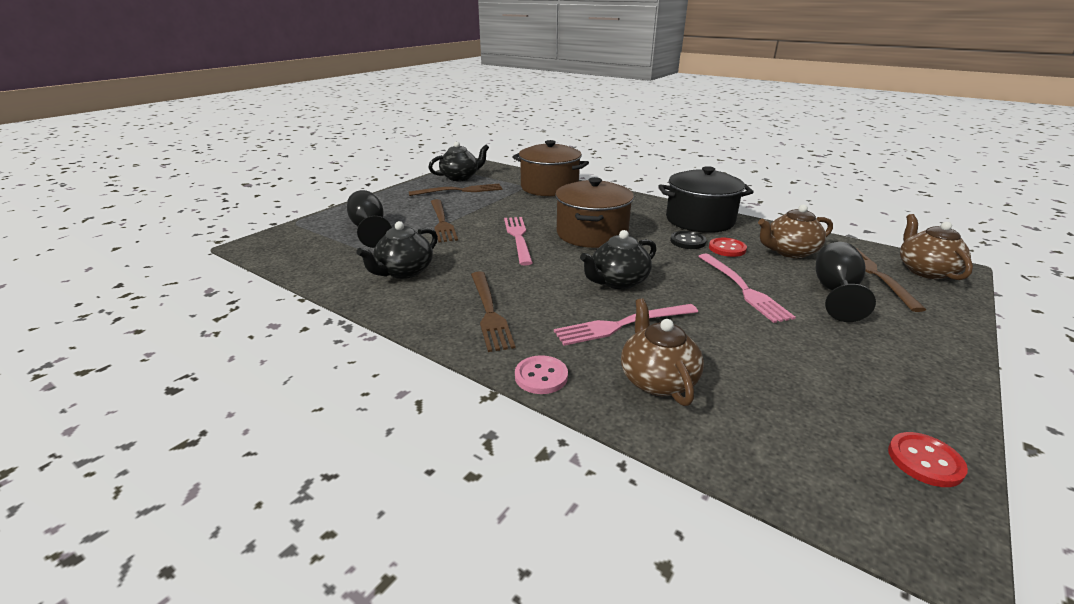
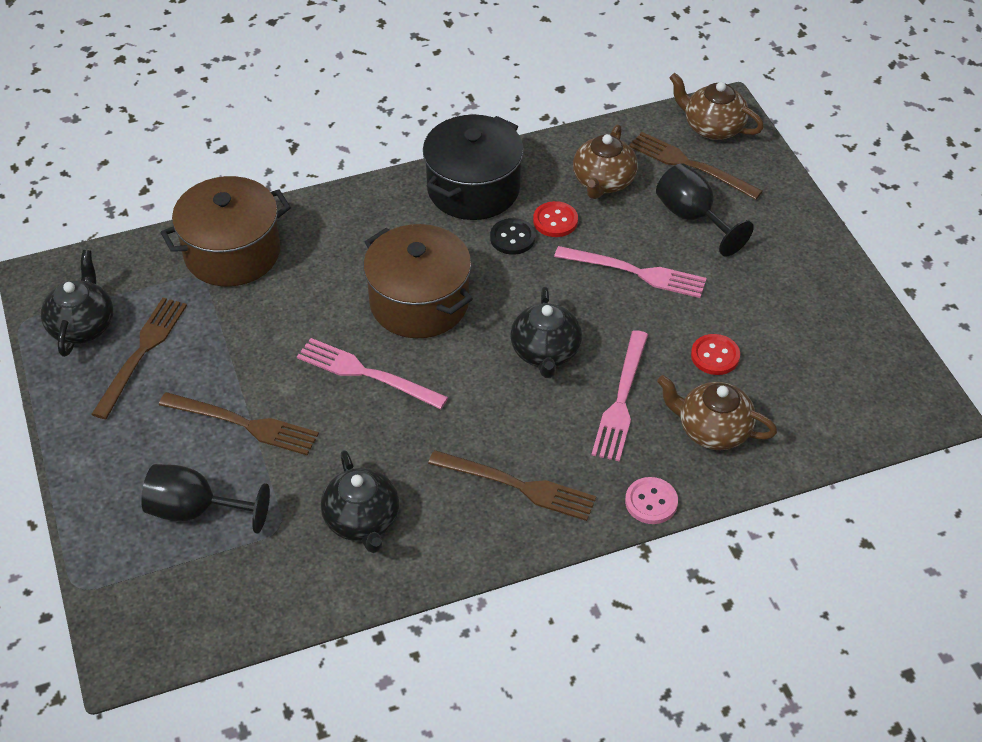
camera: 55 degrees left, 20 degrees up
(925, 461) = (886, 354): red button -> red button (715, 356)

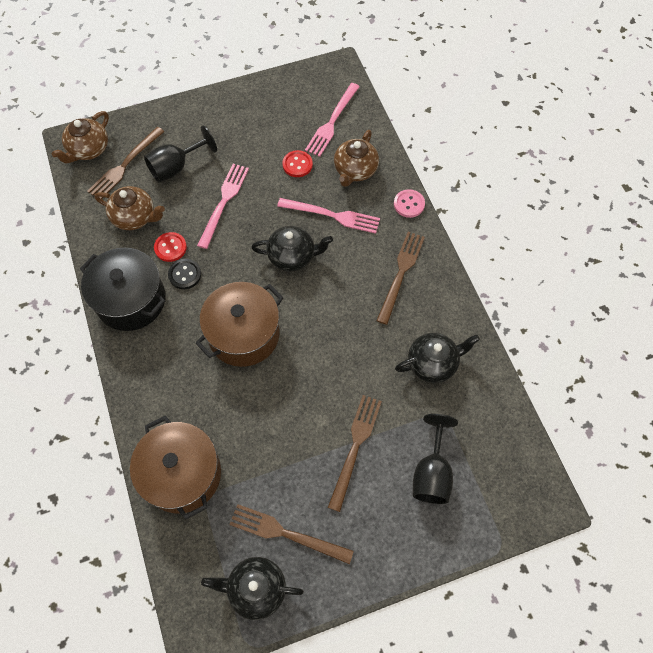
camera: 90 degrees left, 15 degrees up
(366, 373) = (309, 366): pink fork -> pink fork (332, 122)

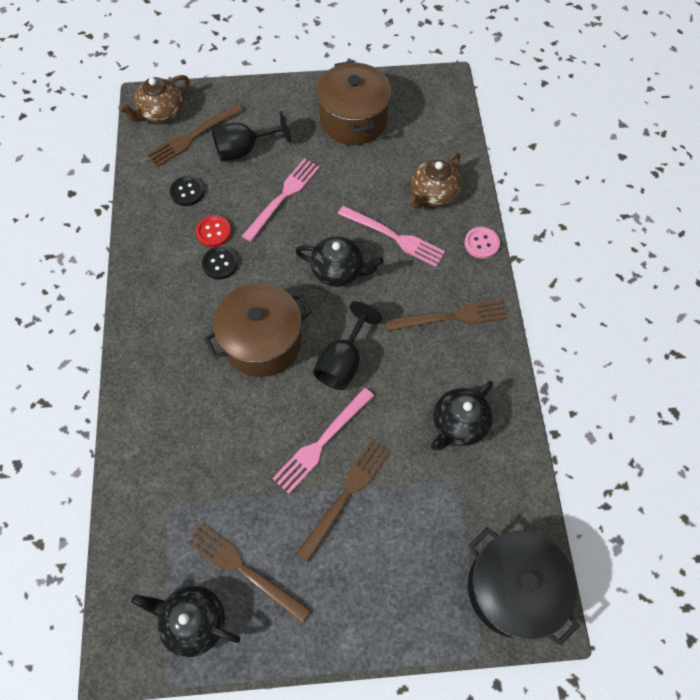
camera: 15 degrees right, 0 degrees up
(131, 300) = (157, 277): black pot -> black pot (512, 588)
(135, 217) = (187, 192): brown teapot -> black button
(182, 474) = (154, 475): brown pot -> brown pot (353, 120)
(297, 164) = (372, 174): red button -> none
(332, 122) = (423, 137): pink fork -> pink fork (322, 442)
(401, 274) = (451, 317): brown fork -> brown fork turned 45 degrees clockwise
(431, 472) = (422, 546): black goblet -> black goblet (343, 361)
(433, 363) = (458, 424): black teapot -> black teapot turned 135 degrees clockwise

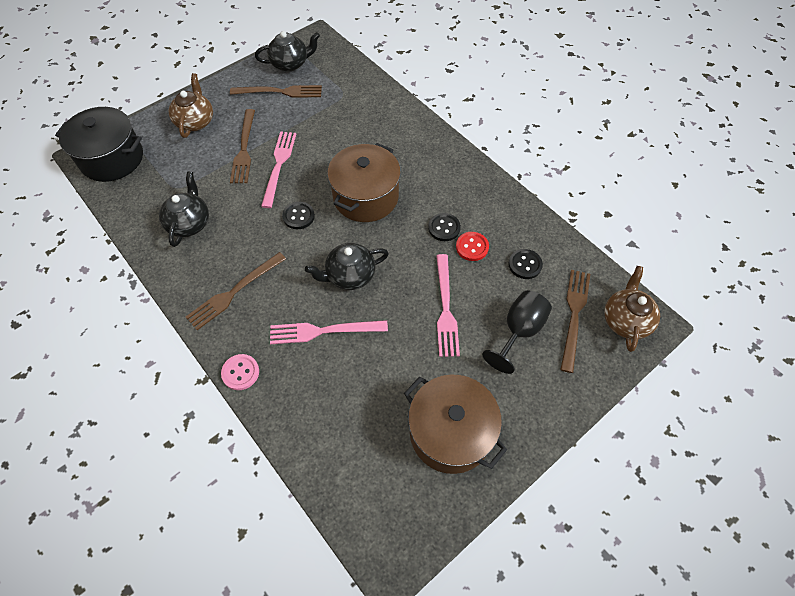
camera: 145 degrees right, 5 degrees down
(343, 361) = (298, 216): black goblet -> black button
(433, 194) = (315, 396): brown teapot -> brown teapot (195, 121)

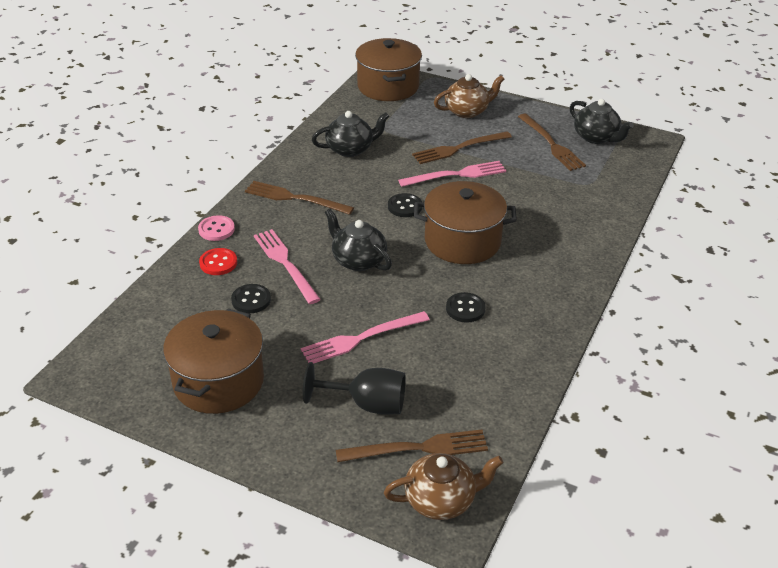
camera: 65 degrees right, 20 degrees down
(112, 158) = (388, 86): black pot -> brown pot
(472, 247) = (455, 337): red button -> red button (218, 263)
(525, 265) = (461, 387): black button -> black button (251, 300)

